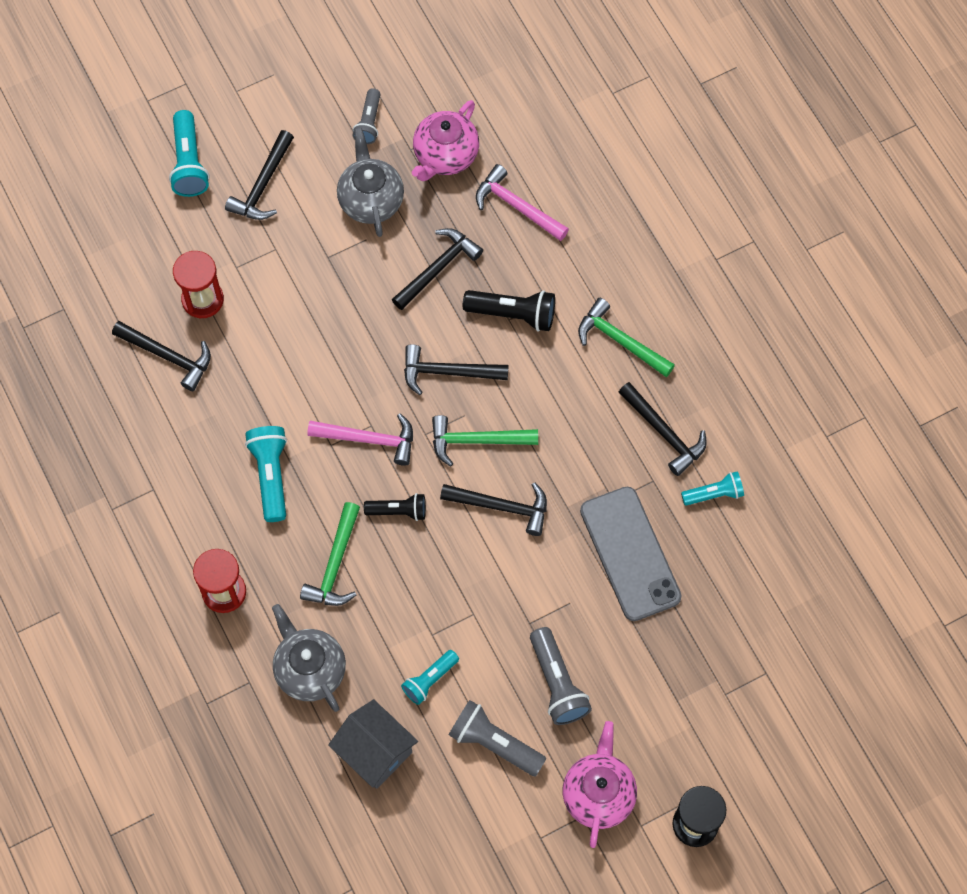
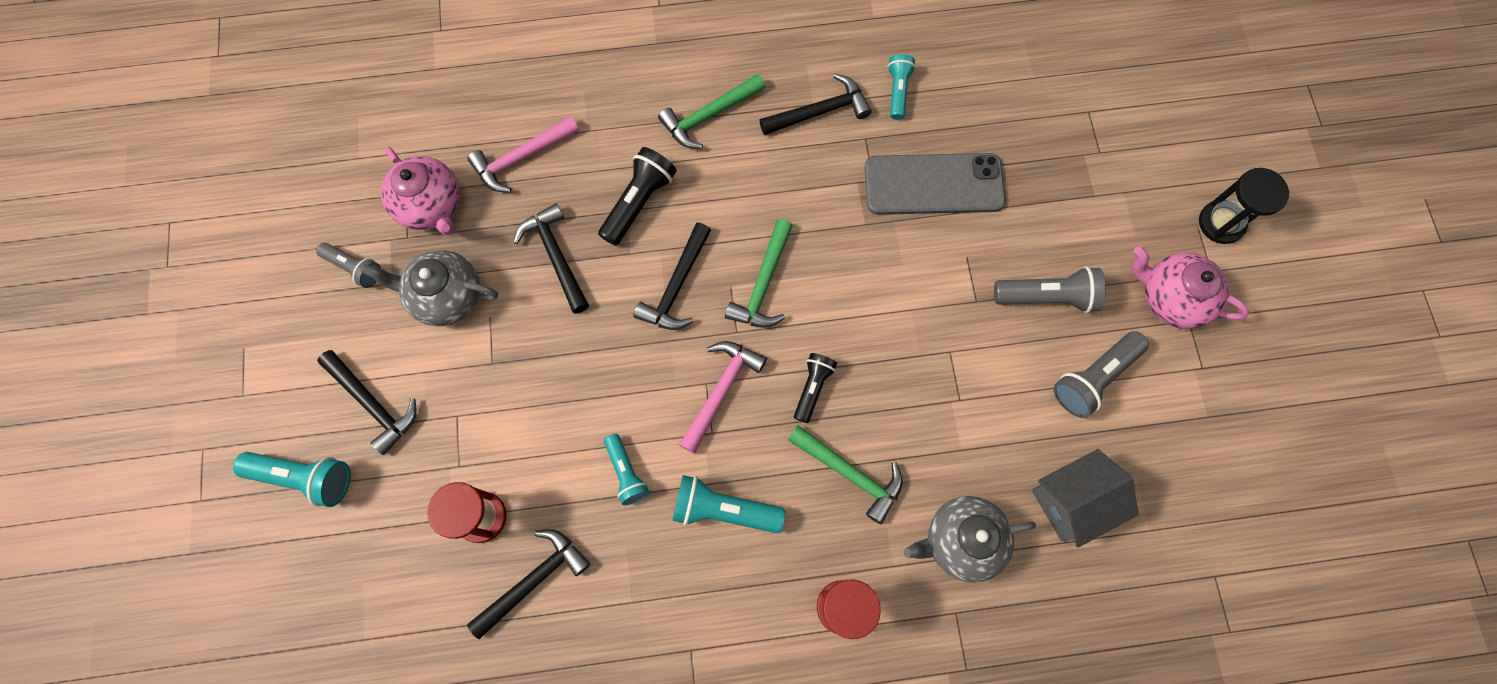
camera: 70 degrees left, 5 degrees up
(430, 680) = (1008, 419): turquoise flashlight -> turquoise flashlight (626, 473)
(501, 507) = (844, 285): black hammer -> none

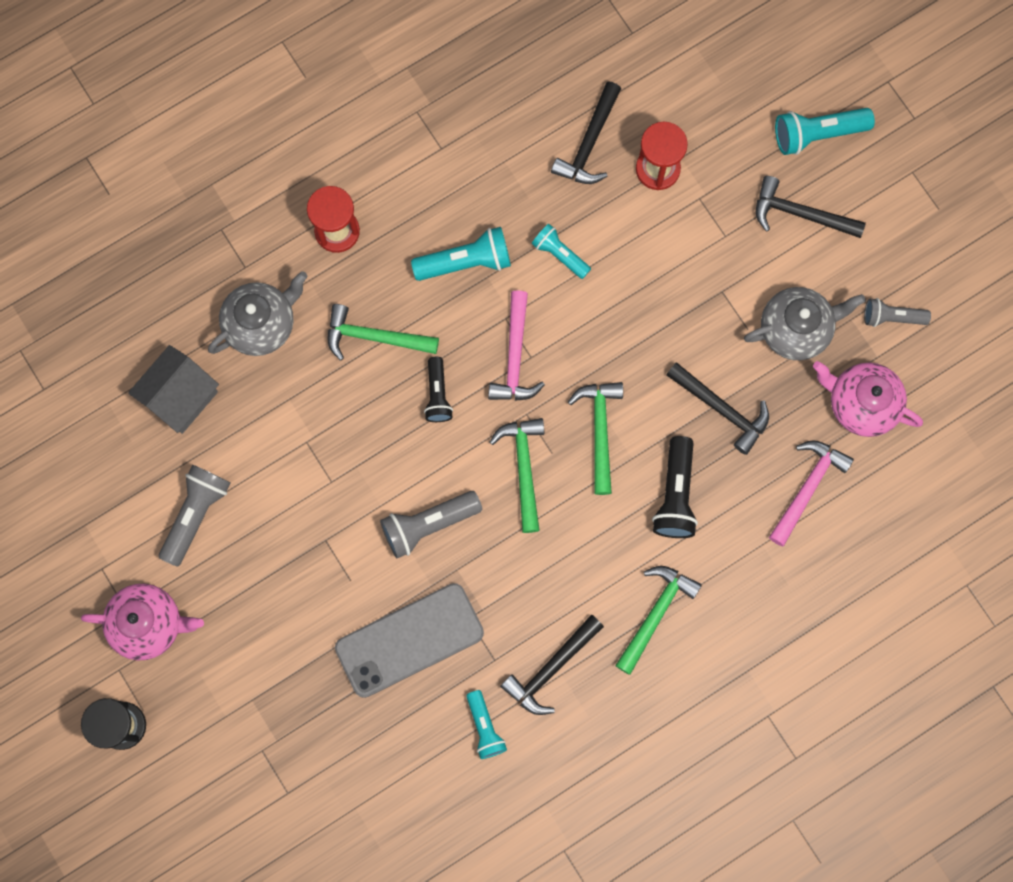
camera: 155 degrees right, 5 degrees up
(677, 286) = (600, 431): black hammer -> green hammer
(1047, 297) = (263, 573): grey flashlight -> grey flashlight (428, 525)

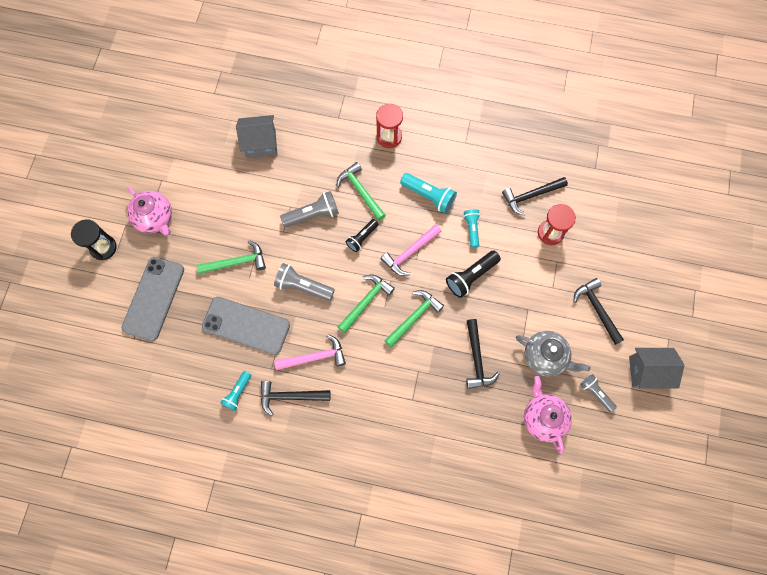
camera: 45 degrees right, 5 degrees down
(196, 515) = (218, 194): grey flashlight -> grey flashlight (313, 214)
(258, 722) = (153, 298): none -> grey phone
(261, 324) = (321, 145): grey teapot -> none
(655, 614) = (358, 418): green hammer -> green hammer (236, 262)
(675, 494) = (419, 375): black flashlight -> black flashlight (471, 276)
(807, 488) = (481, 431): pink hammer -> pink hammer (314, 357)
(817, 134) = (639, 283): turquoise flashlight -> none
(924, 235) = (647, 371): none -> grey house

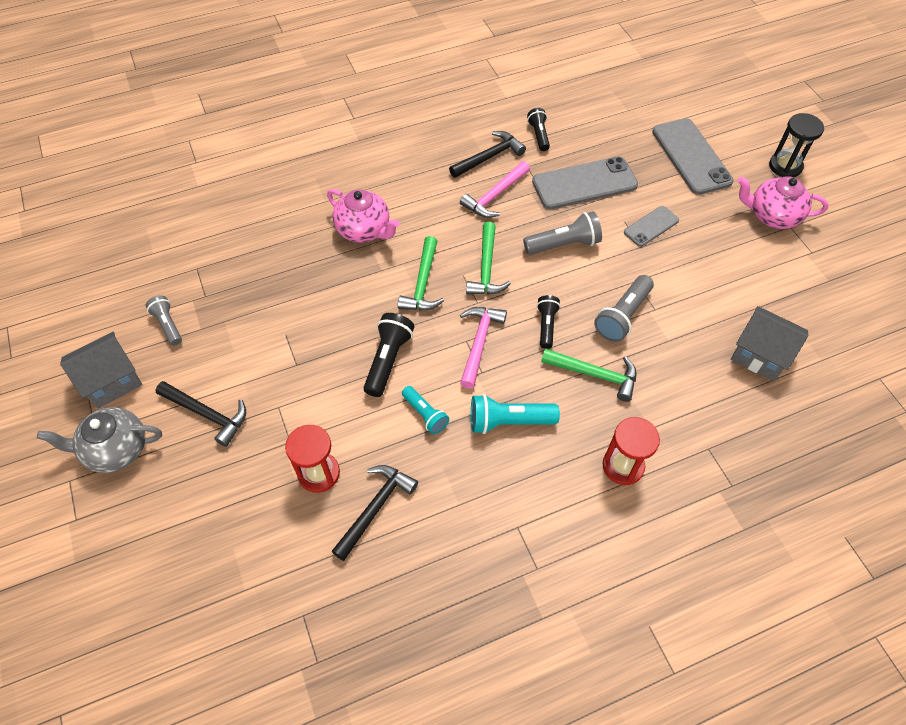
camera: 145 degrees right, 15 degrees down
(236, 262) = (651, 226): green hammer -> grey phone
(238, 393) = (539, 135): turquoise flashlight -> black flashlight
(261, 144) = (760, 355): grey house -> grey house turned 75 degrees clockwise
(477, 359) = (325, 284): black hammer -> none
(543, 418) = (219, 272): pink teapot -> pink teapot (364, 230)
(545, 357) = (247, 328): grey teapot -> grey teapot (116, 450)
(595, 393) = (168, 325): grey flashlight -> grey flashlight turned 135 degrees counterclockwise

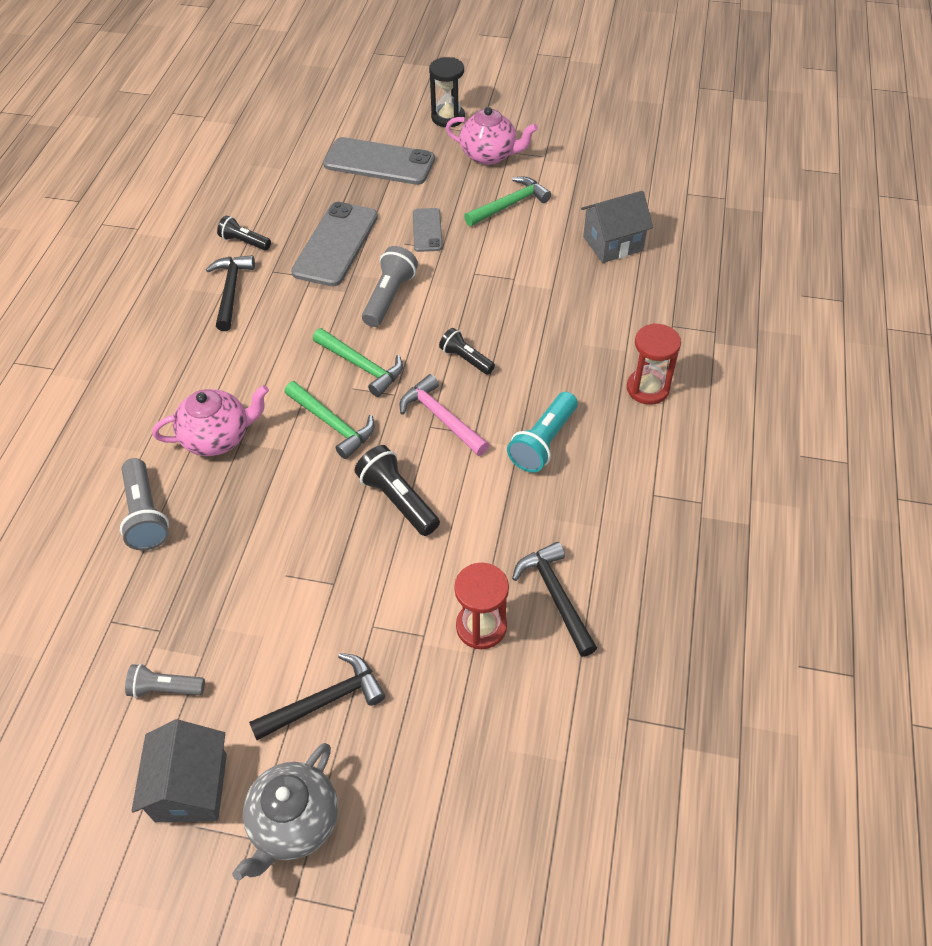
camera: 55 degrees left, 5 degrees down
(425, 414) = (485, 502): turquoise flashlight -> none
(495, 196) = (283, 313): pink hammer -> none
(594, 374) = (545, 355): green hammer -> green hammer (509, 205)
(622, 316) = (502, 303): grey flashlight -> grey flashlight (145, 514)
(772, 216) = (489, 155): pink teapot -> pink teapot turned 120 degrees counterclockwise

